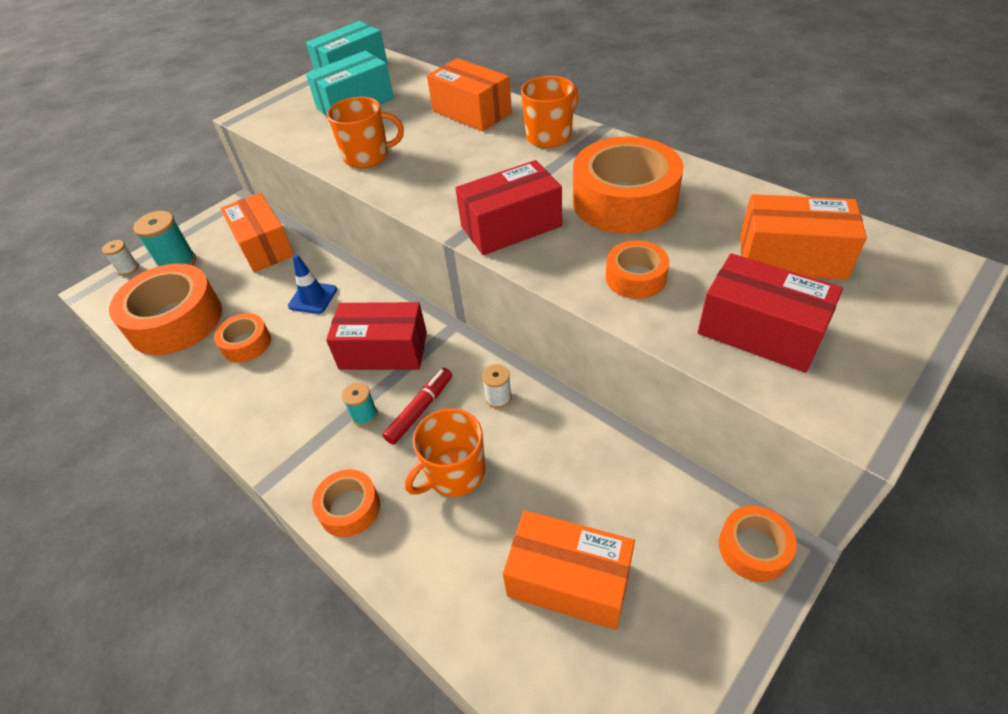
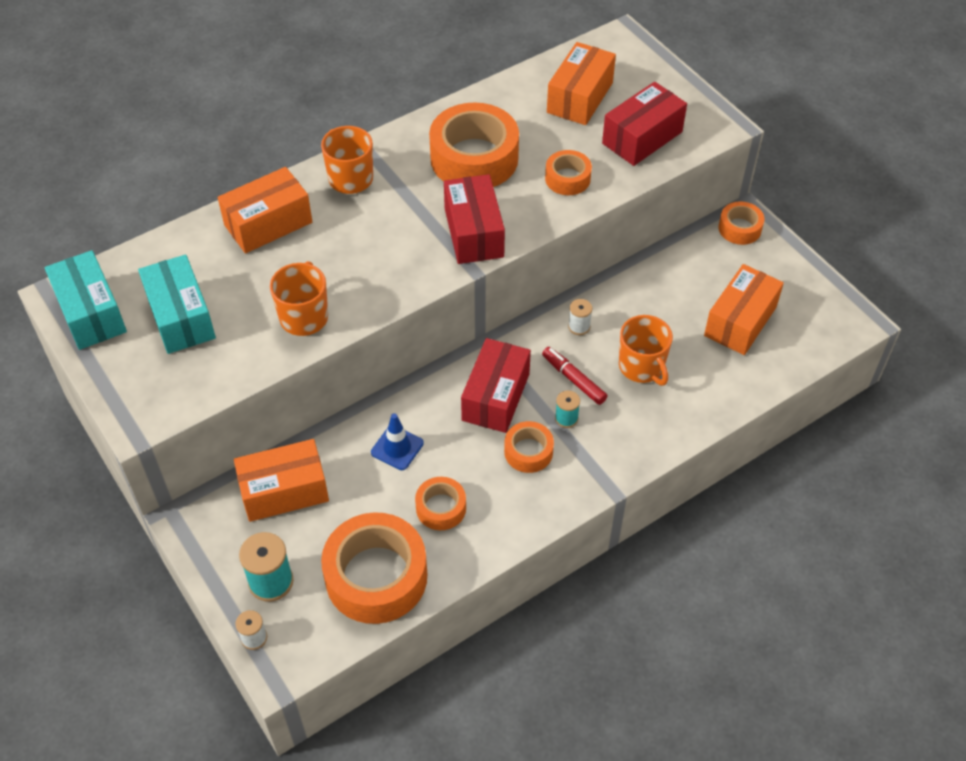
camera: 80 degrees left, 5 degrees up
(349, 508) = (654, 436): orange tape -> orange tape (528, 452)

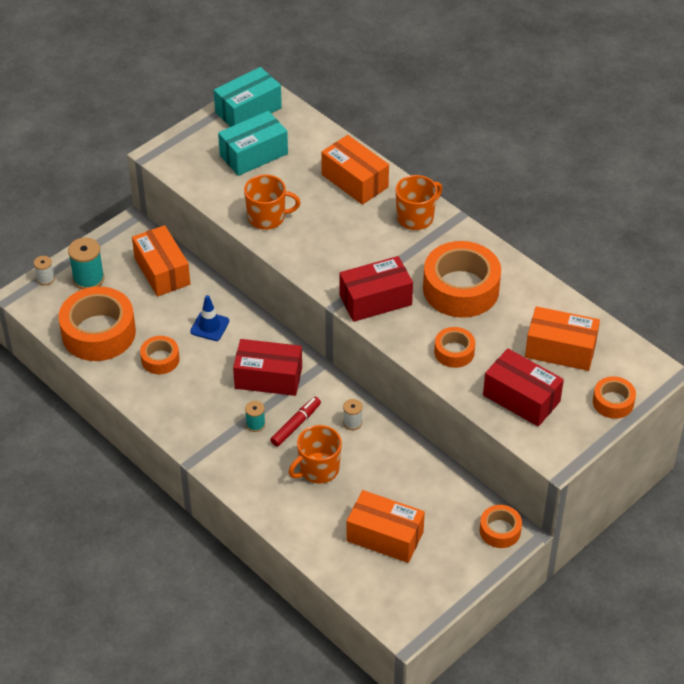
camera: 80 degrees right, 5 degrees down
(528, 452) = (219, 404): orange tape -> orange tape (613, 402)

